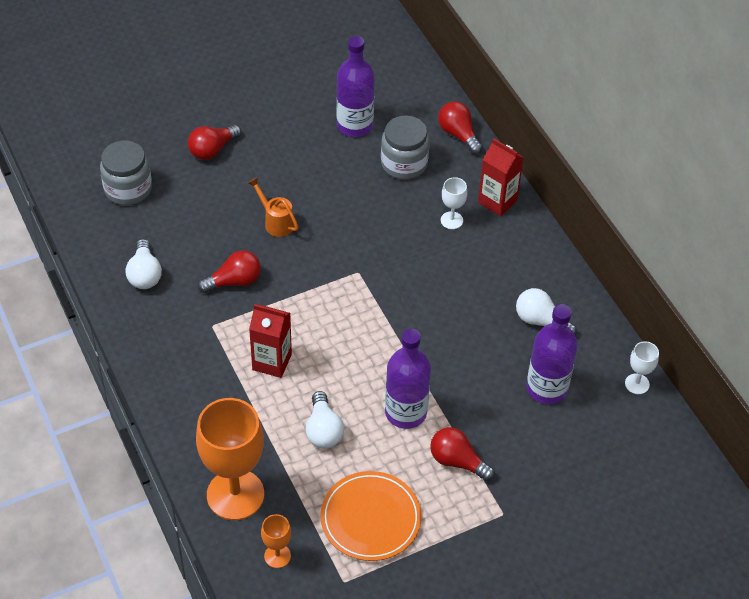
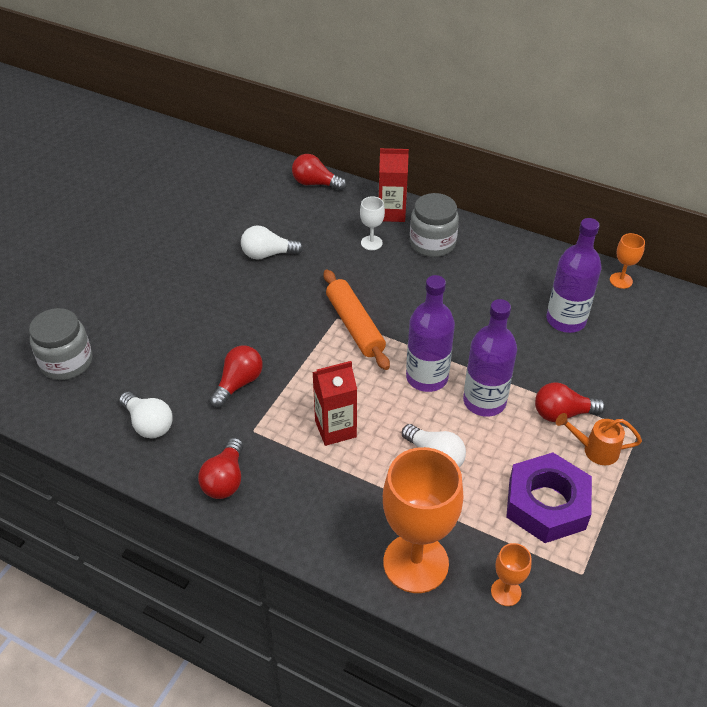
camera: 35 degrees left, 5 degrees down
(212, 150) = (119, 292): red light bulb -> red light bulb (225, 479)
(276, 222) = (230, 317): orange watering can -> orange watering can (595, 450)
(354, 125) = (227, 215): purple bottle -> purple bottle (427, 377)
(366, 287) = (355, 326): none -> orange rolling pin
(370, 518) = (546, 504): orange plate -> purple nut
(404, 164) = (294, 223): grey jar -> grey jar (432, 243)
(541, 321) = (510, 276): white light bulb -> white light bulb (268, 254)
(637, 384) = (621, 280): white goblet -> orange goblet

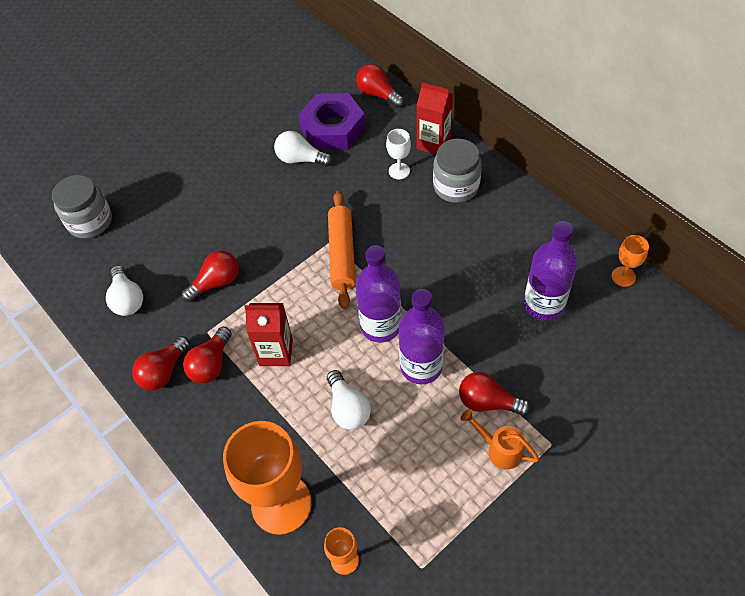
camera: 25 degrees right, 10 degrees up
(273, 458) = (211, 364): none -> red light bulb
(546, 504) = (425, 488): purple nut -> purple nut (332, 128)

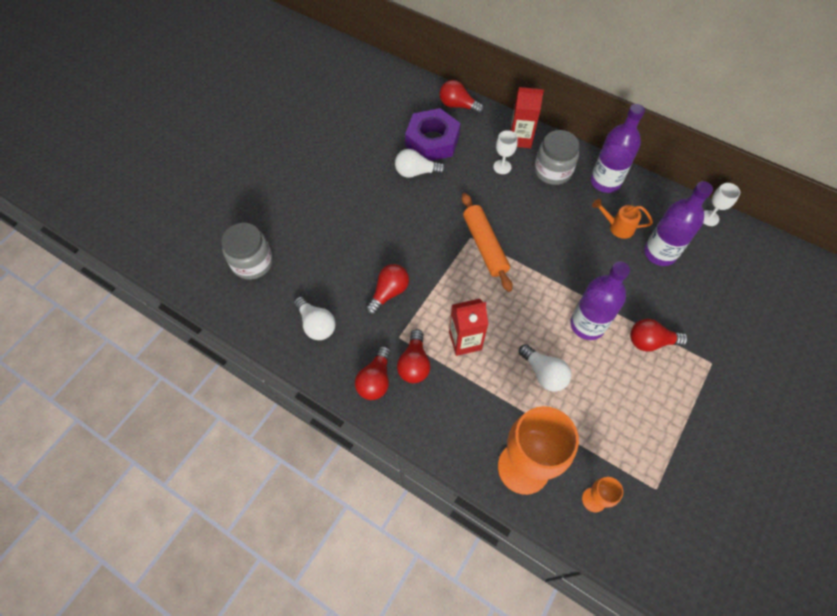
camera: 20 degrees left, 5 degrees up
(380, 326) = (541, 299): purple bottle -> purple bottle (605, 182)
(499, 449) = (675, 377): orange watering can -> orange watering can (617, 227)
(623, 276) = (709, 218): orange goblet -> white goblet

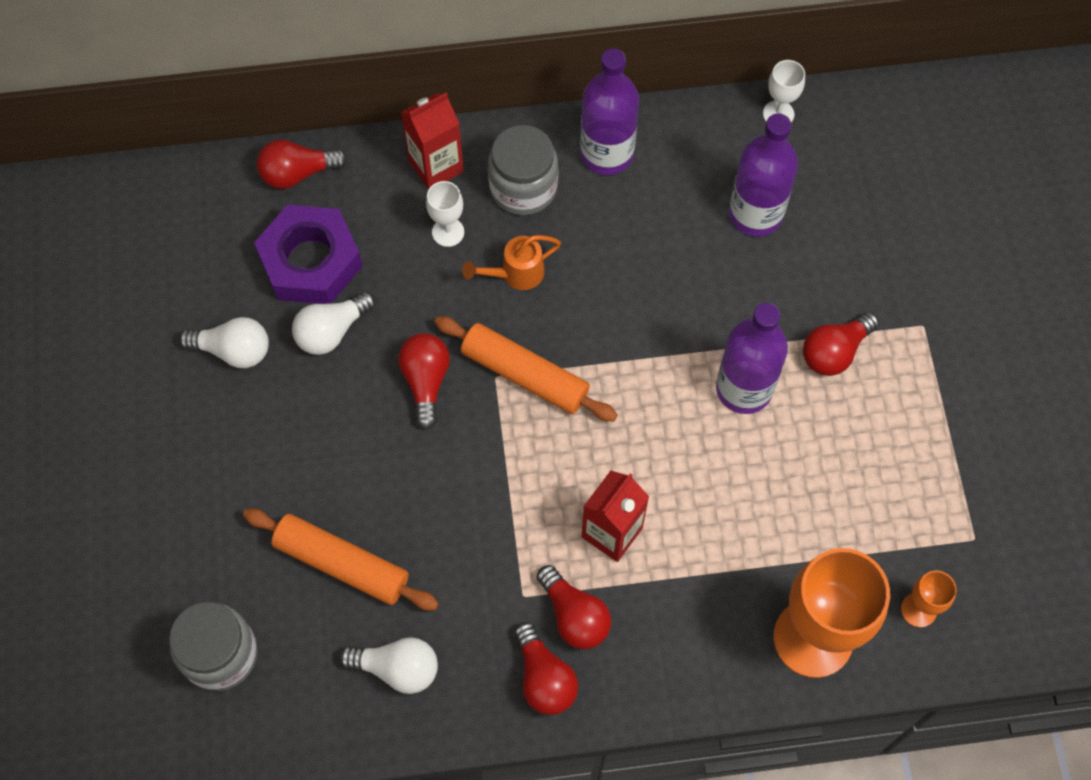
camera: 40 degrees left, 5 degrees up
(334, 264) = (341, 564): none -> orange rolling pin
(389, 293) = (455, 545): red light bulb -> red light bulb (426, 381)
(544, 373) = (743, 498): white light bulb -> white light bulb (233, 350)
(617, 227) = (675, 214): orange watering can -> orange watering can (516, 274)

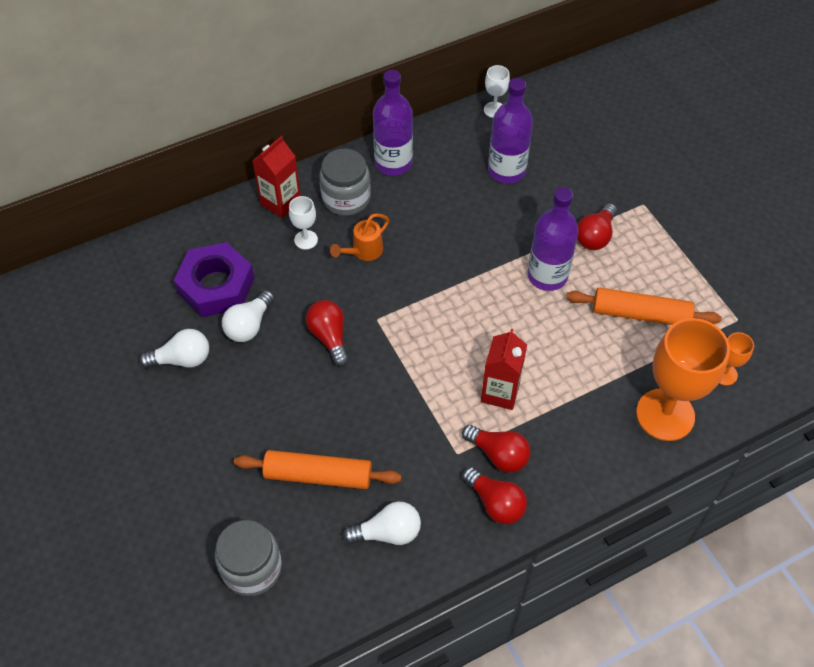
camera: 20 degrees left, 10 degrees down
(298, 173) = (185, 234): red light bulb -> none
(525, 374) = (397, 312): orange rolling pin -> orange rolling pin (640, 314)

